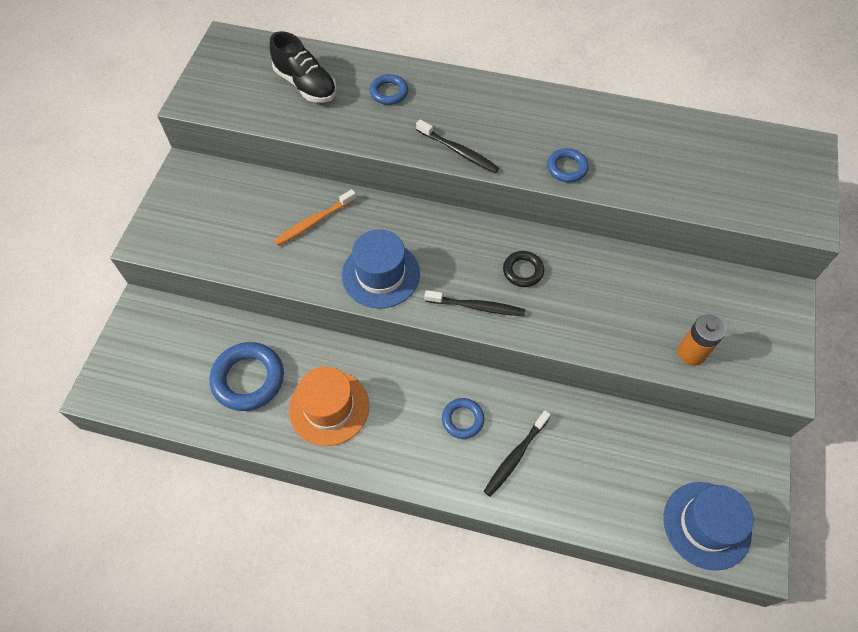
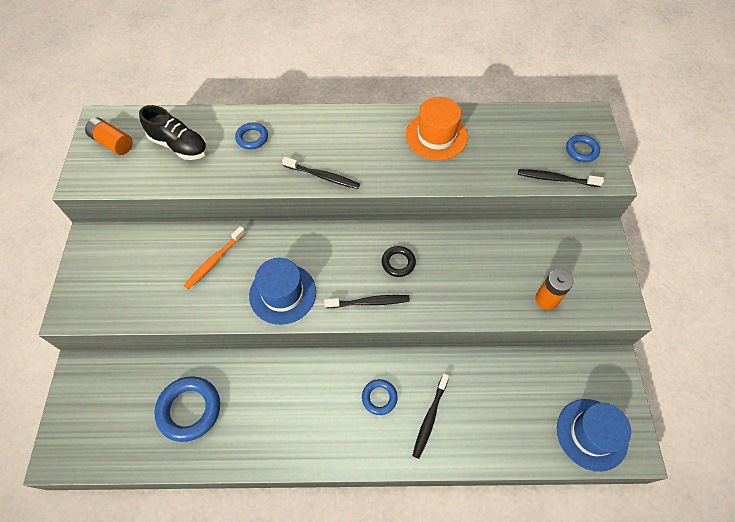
camera: 15 degrees left, 0 degrees up
(234, 67) = (113, 143): none -> orange battery
(329, 407) = (266, 417): orange hat -> orange hat (436, 136)
(567, 168) = (413, 172): blue ring -> blue ring (581, 150)
(740, 212) = (556, 179): none -> black toothbrush

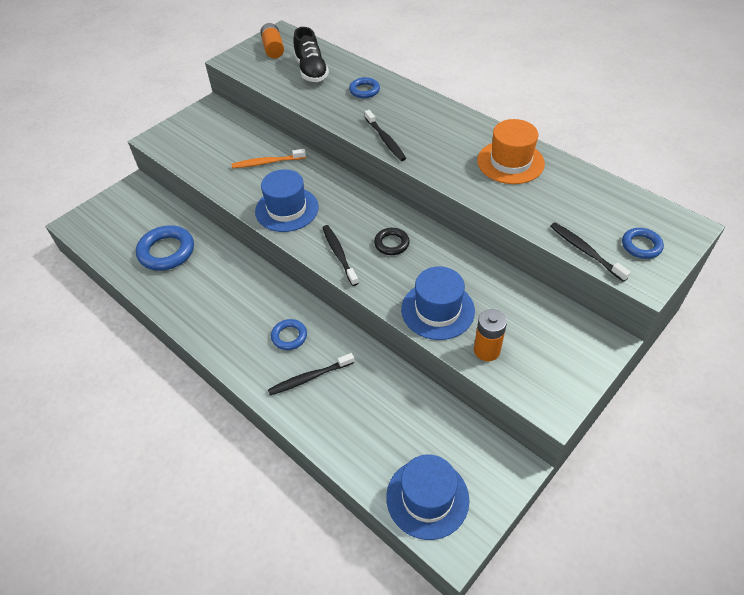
camera: 45 degrees right, 10 degrees down
(369, 302) = (339, 254): black toothbrush -> black toothbrush turned 150 degrees counterclockwise
(486, 293) = (437, 310): none -> blue hat

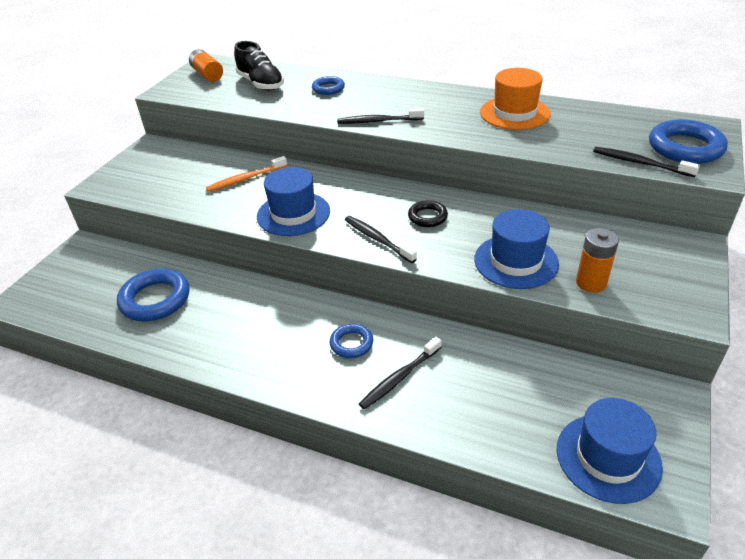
camera: 20 degrees left, 10 degrees down
(385, 140) = (378, 121): black toothbrush -> black toothbrush turned 135 degrees clockwise
(641, 246) = (685, 148): blue ring -> blue ring, size x1.77

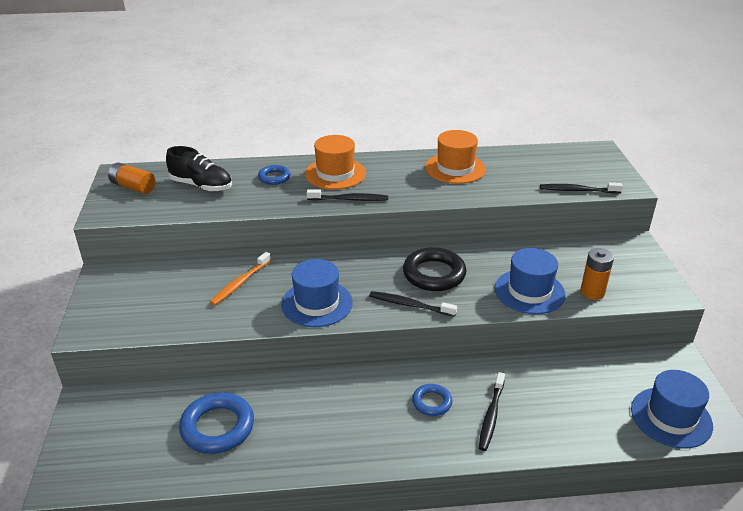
camera: 30 degrees left, 5 degrees down
(378, 121) = (350, 199): black toothbrush -> black toothbrush turned 150 degrees counterclockwise
(387, 95) = (335, 174): none -> orange hat
(427, 217) = (434, 274): black ring -> black ring, size x1.77
(685, 148) = (596, 171): blue ring -> none

